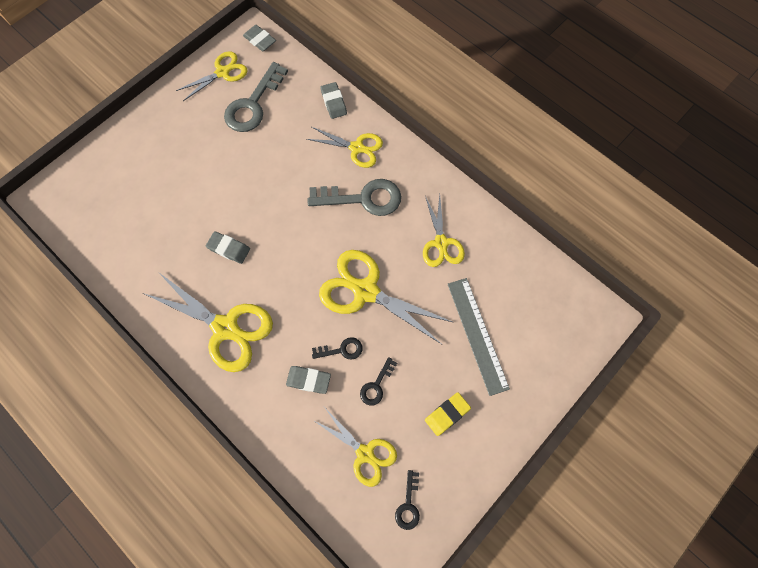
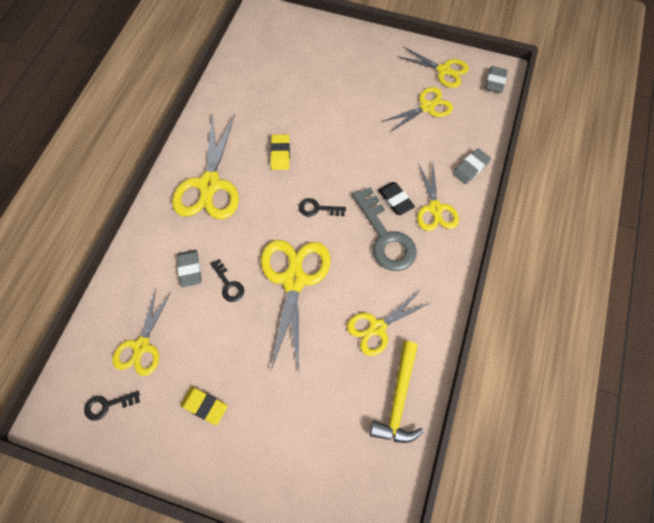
camera: 65 degrees right, 5 degrees down
(229, 249) = (280, 154): grey eraser -> yellow eraser
(253, 104) = (427, 107): grey key -> yellow scissors
(332, 174) = (395, 200): none -> black eraser
(376, 385) = (207, 329): black key -> black key (317, 209)
(477, 335) = (297, 403): grey ruler -> none
(507, 255) = (398, 400): none -> yellow hammer

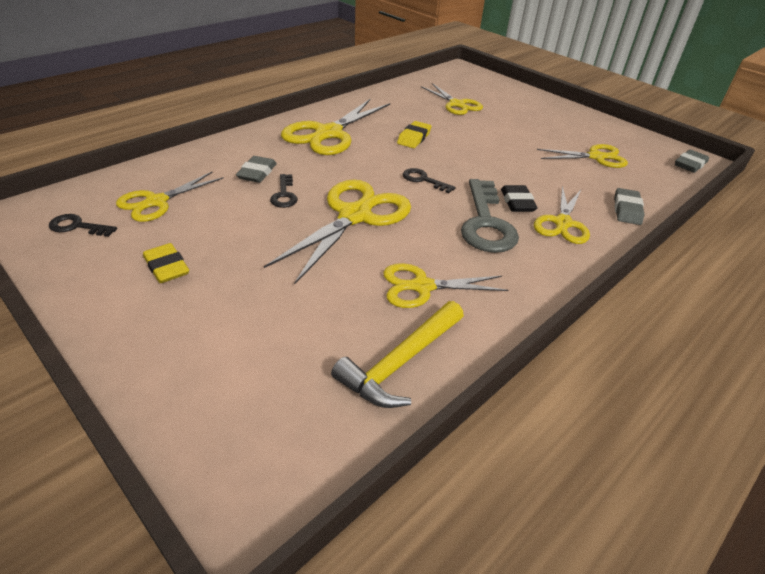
camera: 25 degrees right, 25 degrees down
(443, 70) = (629, 142): yellow scissors -> yellow scissors (457, 104)
(470, 168) = (627, 210): grey eraser -> grey eraser turned 60 degrees counterclockwise

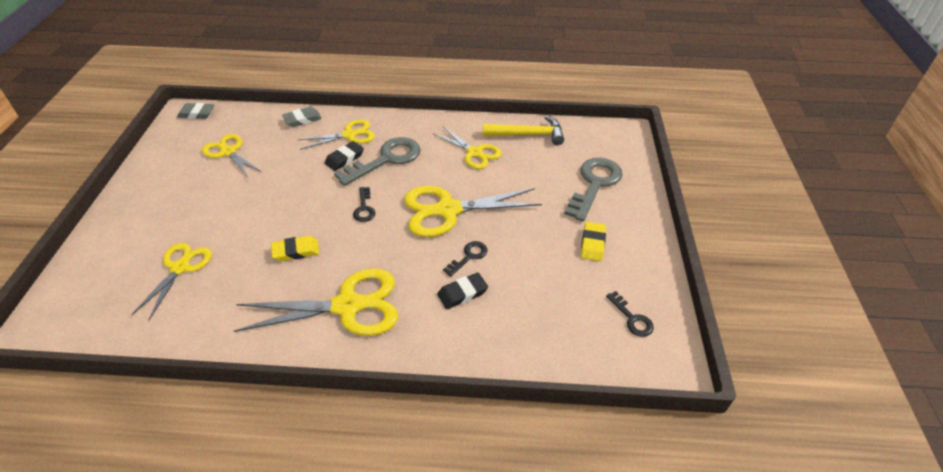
camera: 130 degrees left, 5 degrees up
(156, 202) = (562, 309): yellow scissors -> none
(223, 344) = (594, 184): none -> grey key
(257, 173) = (462, 293): grey eraser -> black eraser

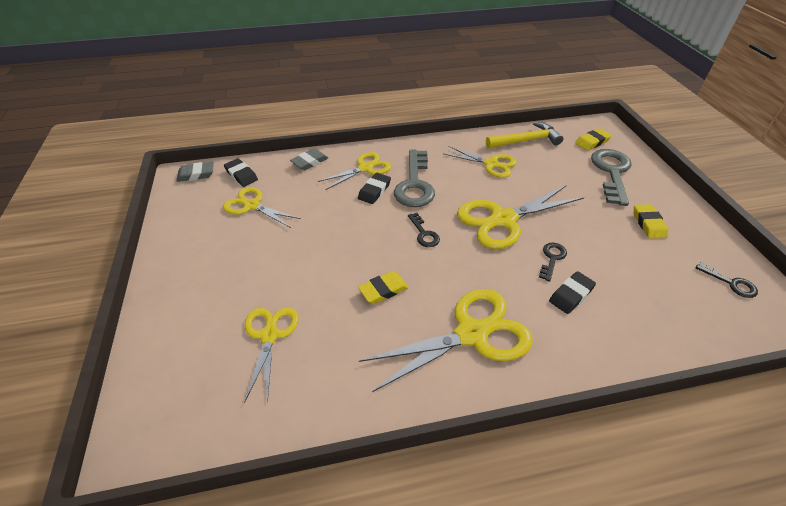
camera: 15 degrees left, 0 degrees up
(235, 121) = (241, 175): none -> black eraser
(386, 159) = (415, 184): grey key -> grey key turned 150 degrees clockwise
(598, 148) = (592, 142): none -> yellow eraser

